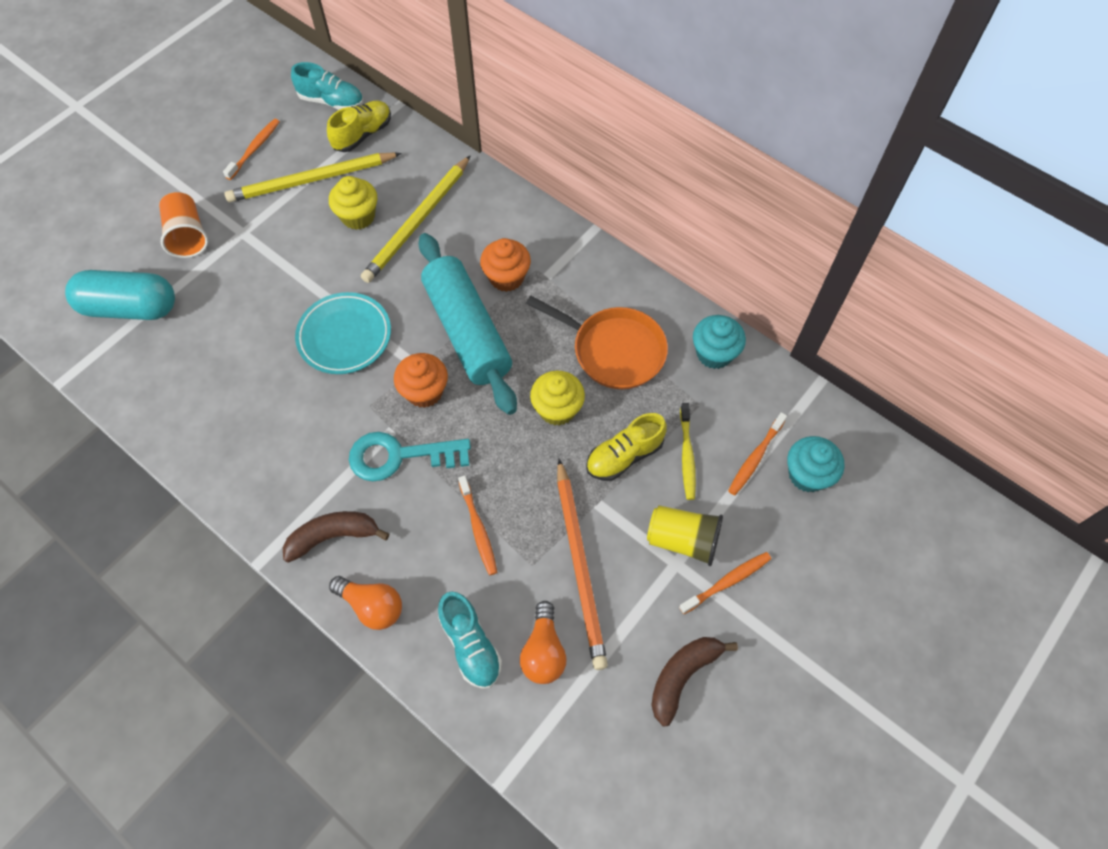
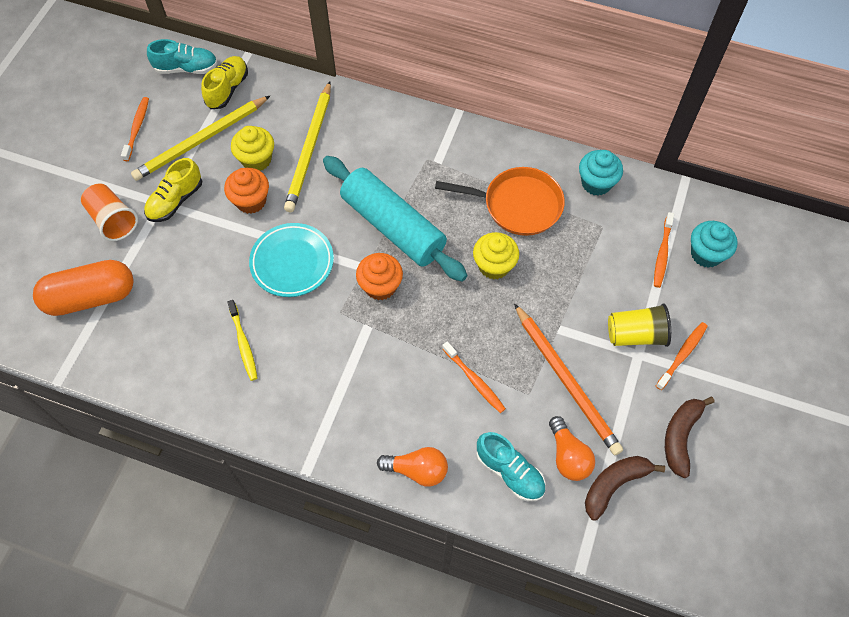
camera: 20 degrees left, 0 degrees up
(130, 308) = (91, 297): turquoise capsule -> orange capsule
(333, 536) = (359, 426): brown banana -> brown banana (614, 485)
(399, 456) = (384, 344): turquoise key -> none
(506, 277) = (405, 173): orange cupcake -> orange cupcake (251, 201)
(624, 456) = (562, 285): yellow shoe -> yellow shoe (175, 200)
(687, 455) = (610, 269): yellow toothbrush -> yellow toothbrush (243, 344)

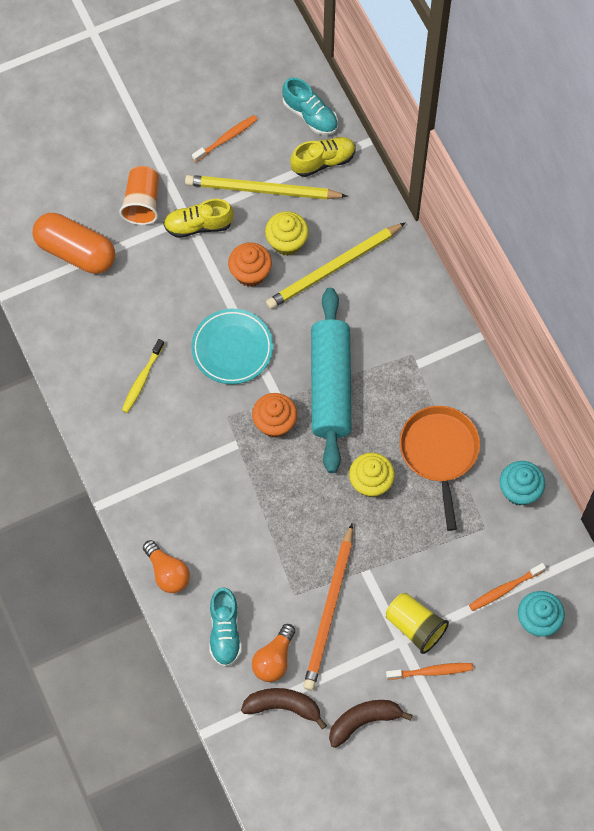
camera: 45 degrees right, 5 degrees up
(474, 380) = (267, 550): orange toothbrush -> none
(517, 205) = (439, 453): orange pan -> orange pan turned 150 degrees counterclockwise

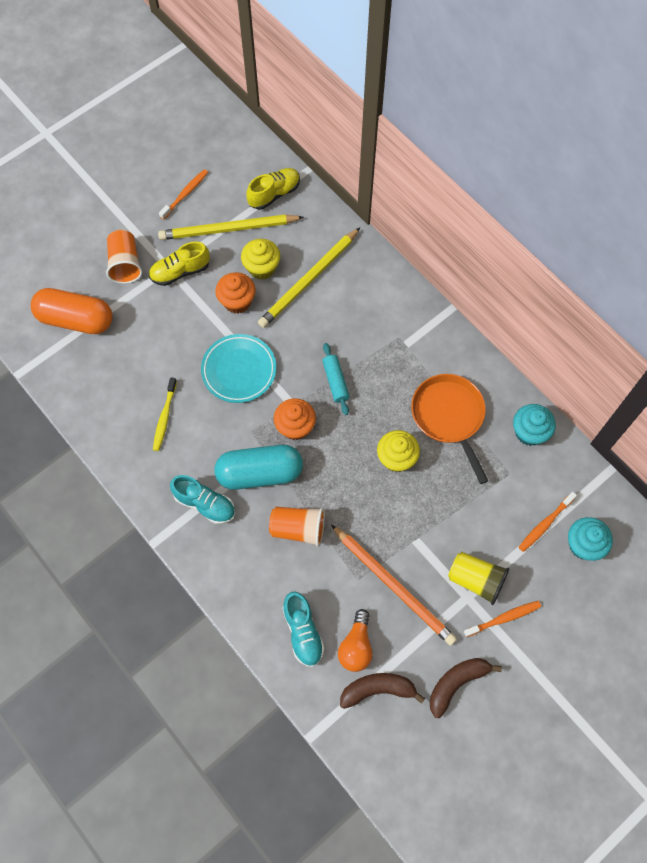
camera: 15 degrees left, 0 degrees up
(167, 573) = (234, 590): orange light bulb -> none
(225, 462) = (260, 473): none -> turquoise capsule
(248, 528) = (298, 529): none -> orange cup
(310, 115) = (252, 159): turquoise shoe -> turquoise shoe (205, 504)
(329, 610) = (394, 586): orange pencil -> orange pencil turned 45 degrees counterclockwise
(330, 386) = (335, 382): turquoise rolling pin -> turquoise rolling pin, size x0.45

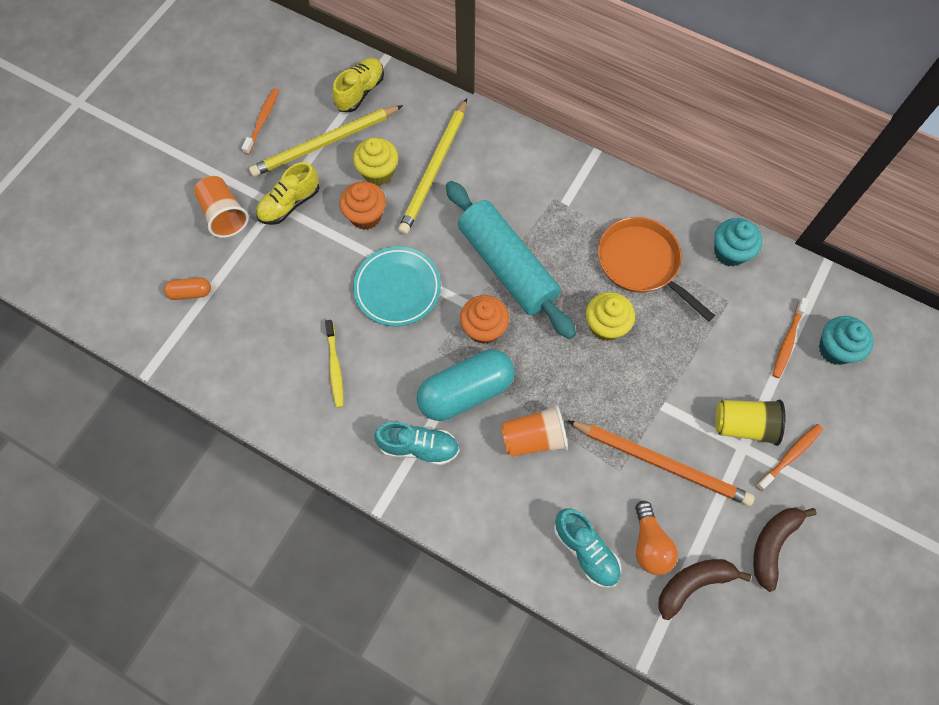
camera: 20 degrees left, 0 degrees up
(76, 319) = (190, 293): orange capsule -> orange capsule, size x0.47
(335, 382) = (507, 266): turquoise rolling pin -> turquoise rolling pin, size x2.24

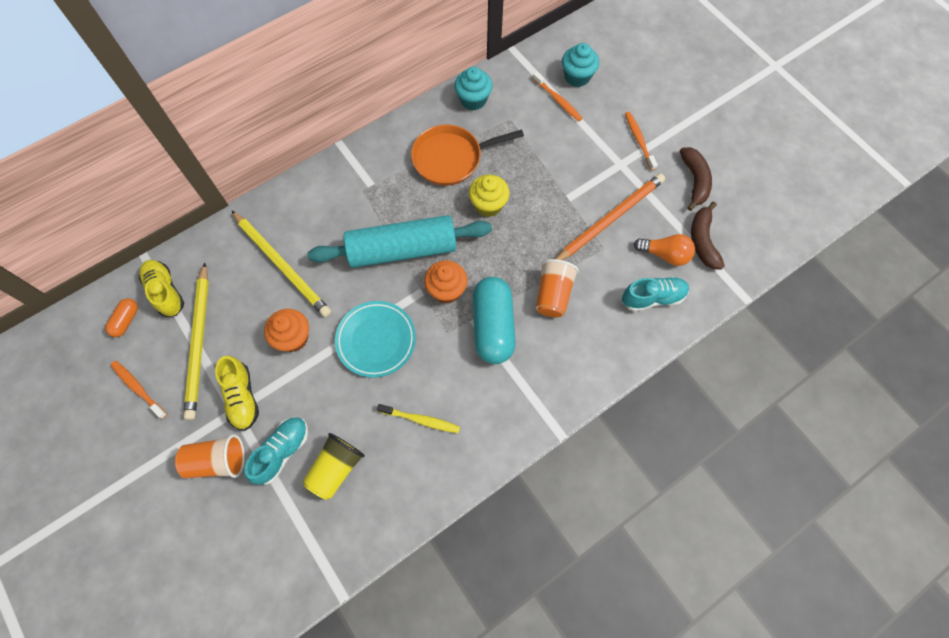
camera: 65 degrees left, 0 degrees up
(190, 293) = (281, 522): orange capsule -> orange capsule (126, 320)
(378, 172) = (257, 310): yellow cupcake -> none
(418, 447) = (522, 381): turquoise shoe -> turquoise shoe (282, 452)
(743, 425) = (605, 156): yellow cup -> yellow cup (336, 469)
(772, 544) = (694, 181): brown banana -> brown banana turned 150 degrees counterclockwise

